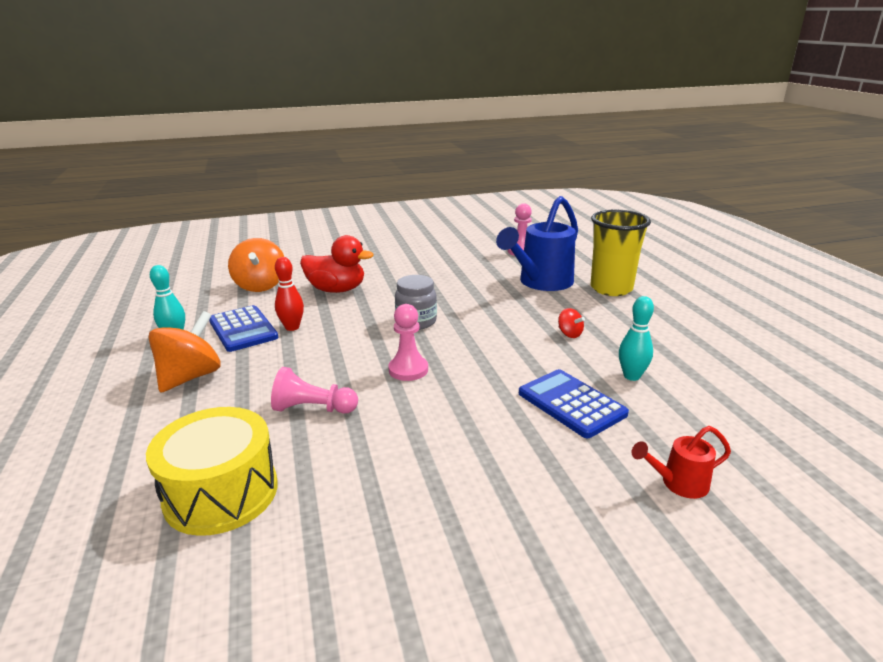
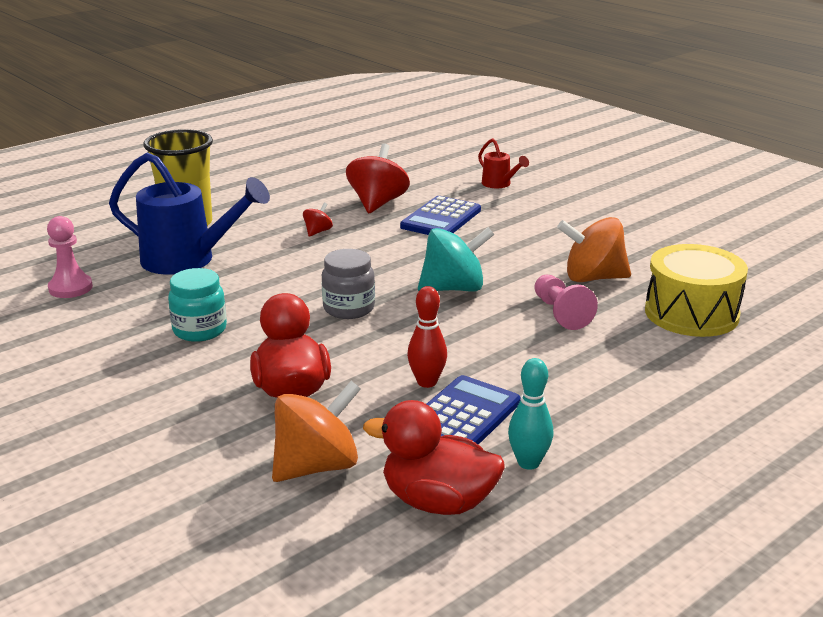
camera: 115 degrees left, 0 degrees up
(189, 306) = (438, 502): none -> red duck
(190, 377) = (589, 401): orange spinning top -> orange spinning top (593, 278)
(408, 370) = (454, 288): pink pawn -> turquoise spinning top
(432, 276) = (200, 330): none -> turquoise jar
(631, 376) = (377, 203): turquoise bowling pin -> red spinning top

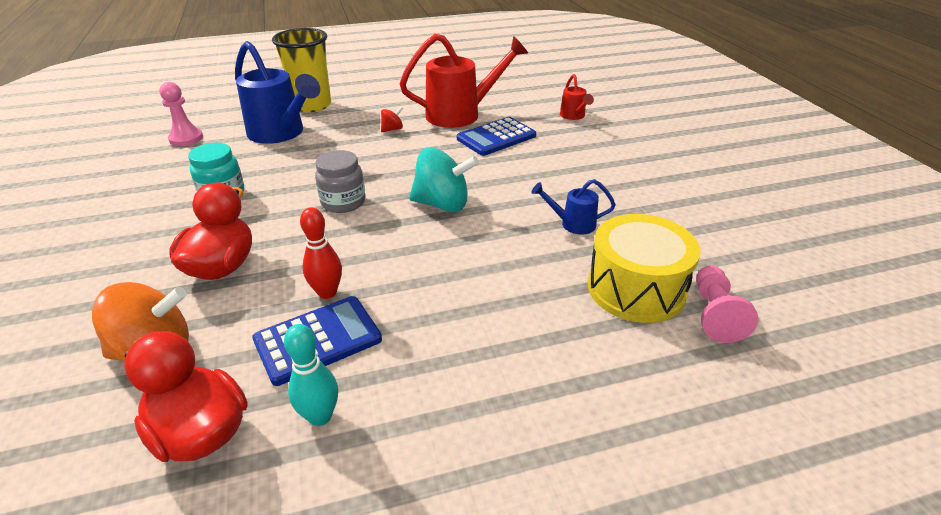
camera: 25 degrees right, 10 degrees up
(377, 203) = (461, 114): red spinning top -> red watering can
(560, 313) = (509, 253): pink pawn -> pink pawn (715, 314)
(593, 278) = (573, 224): orange spinning top -> blue watering can

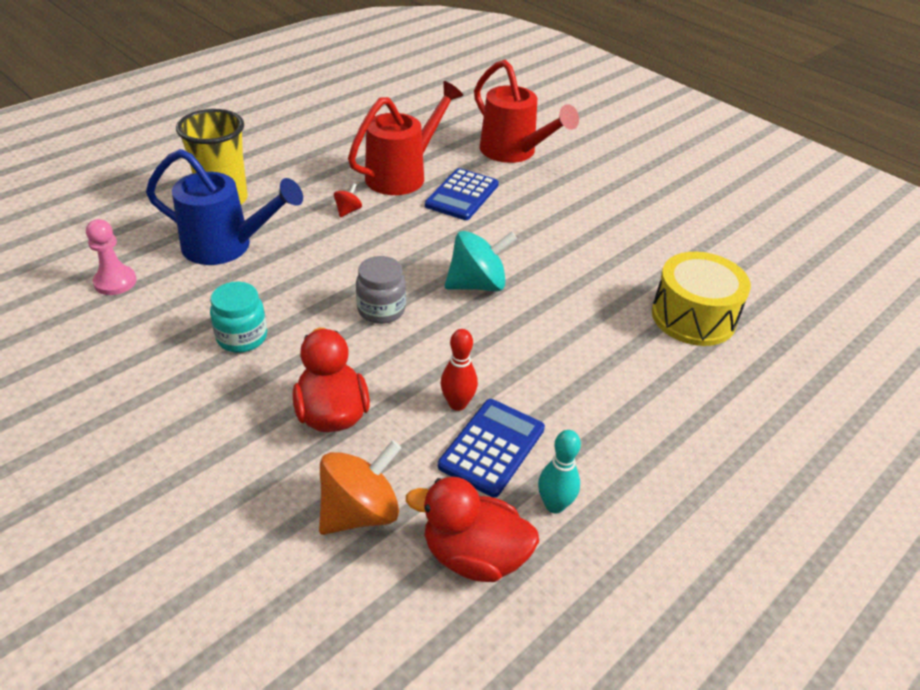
camera: 30 degrees left, 5 degrees up
(573, 116) = (513, 152): red watering can -> red watering can, size x2.10
(573, 224) = (603, 272): blue watering can -> none
(715, 314) = (759, 320): pink pawn -> none

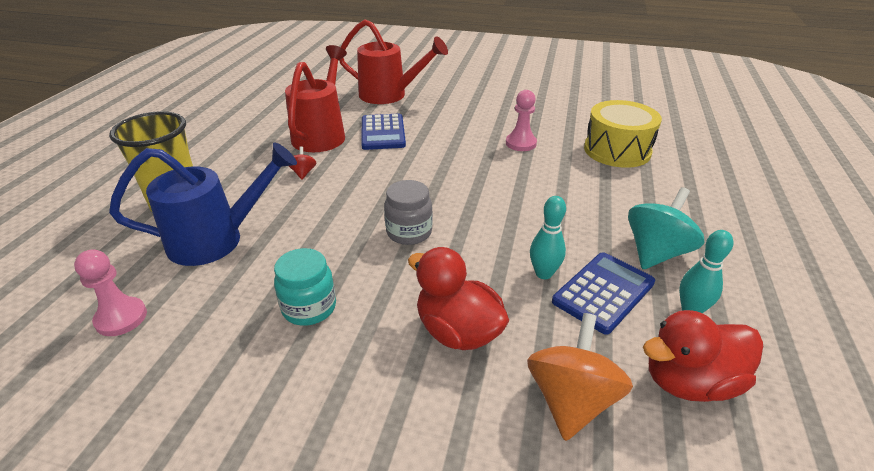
camera: 30 degrees left, 5 degrees down
(457, 404) = (543, 273): red bowling pin -> turquoise bowling pin
(477, 284) = (461, 185): turquoise spinning top -> turquoise spinning top (656, 252)
(492, 447) = (603, 292): blue calculator -> blue calculator turned 45 degrees clockwise
(591, 264) = (521, 143): none -> pink pawn

